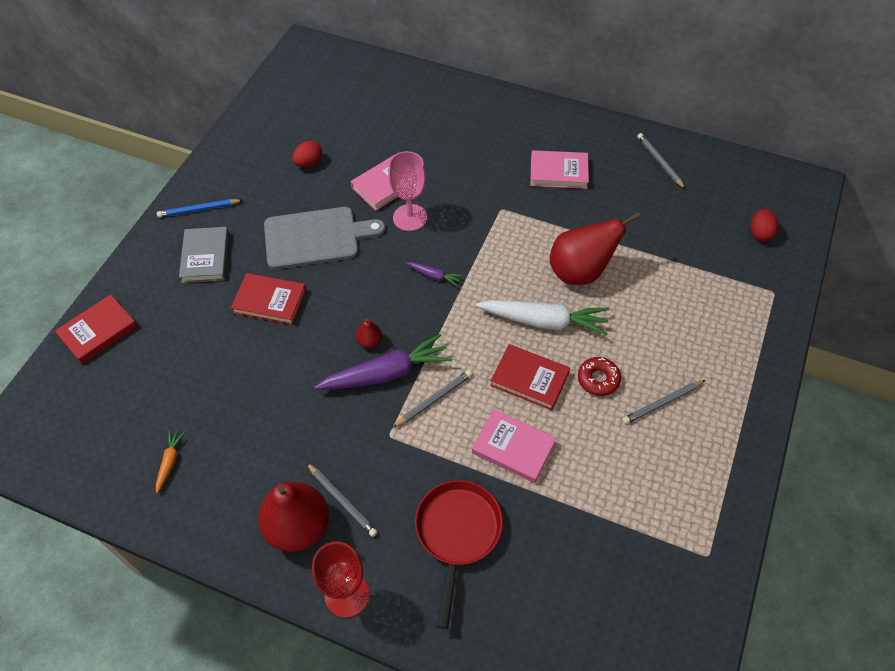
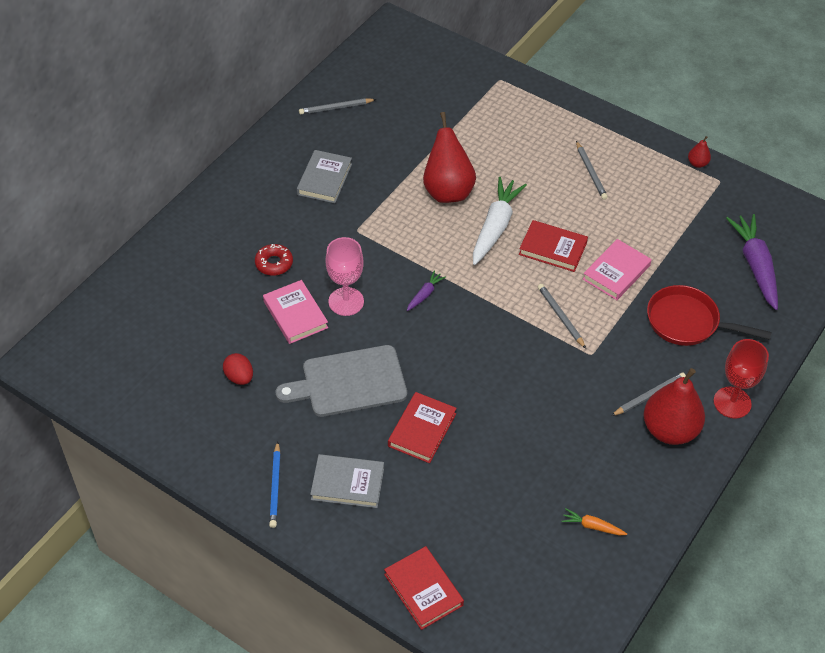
camera: 80 degrees left, 5 degrees down
(316, 237) = (349, 382): grey cutting board -> grey cutting board turned 105 degrees counterclockwise
(370, 341) = (489, 354): red pear -> red pear (697, 163)
(386, 373) = (527, 347): purple carrot -> purple carrot (755, 266)
(529, 379) = (552, 249): red book -> red book turned 75 degrees clockwise
(558, 172) = (324, 179): pink book -> grey book
(598, 379) = (561, 205): red donut -> red donut (274, 263)
(760, 233) = (437, 69): red egg -> none

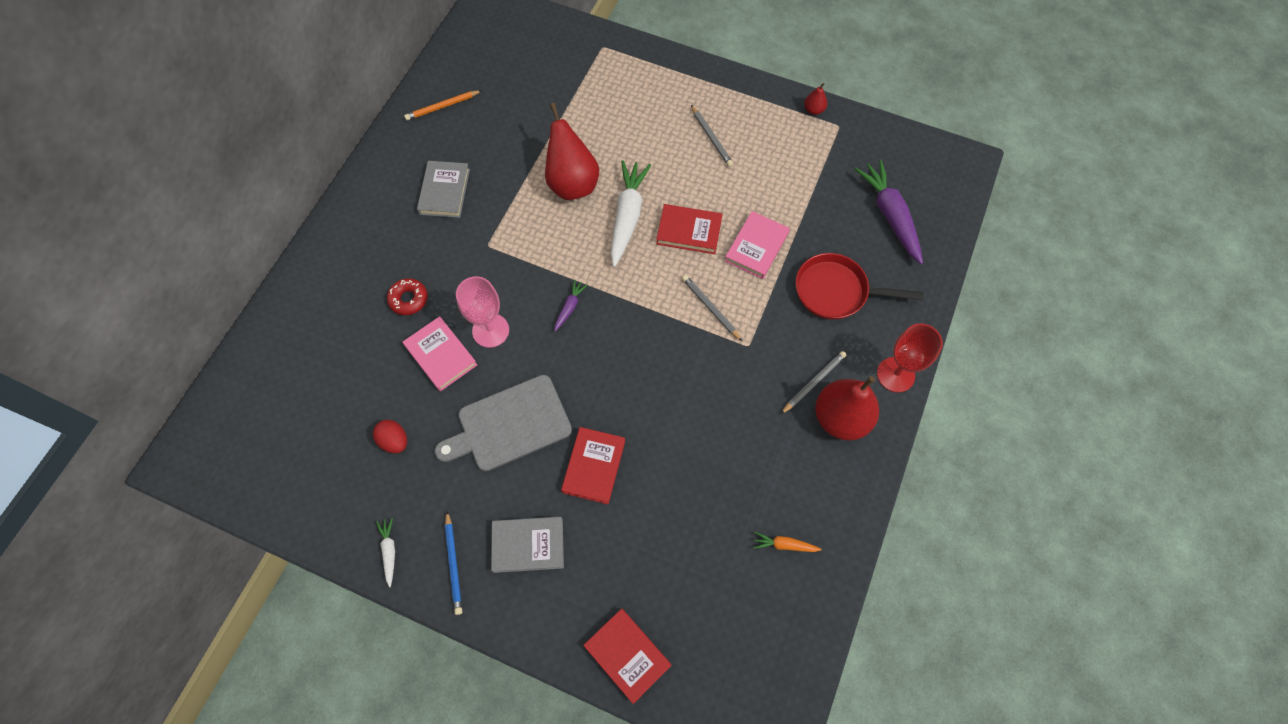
camera: 10 degrees left, 15 degrees up
(218, 466) = (389, 551): none -> white carrot
(336, 108) = (442, 106): grey pencil -> orange pencil

